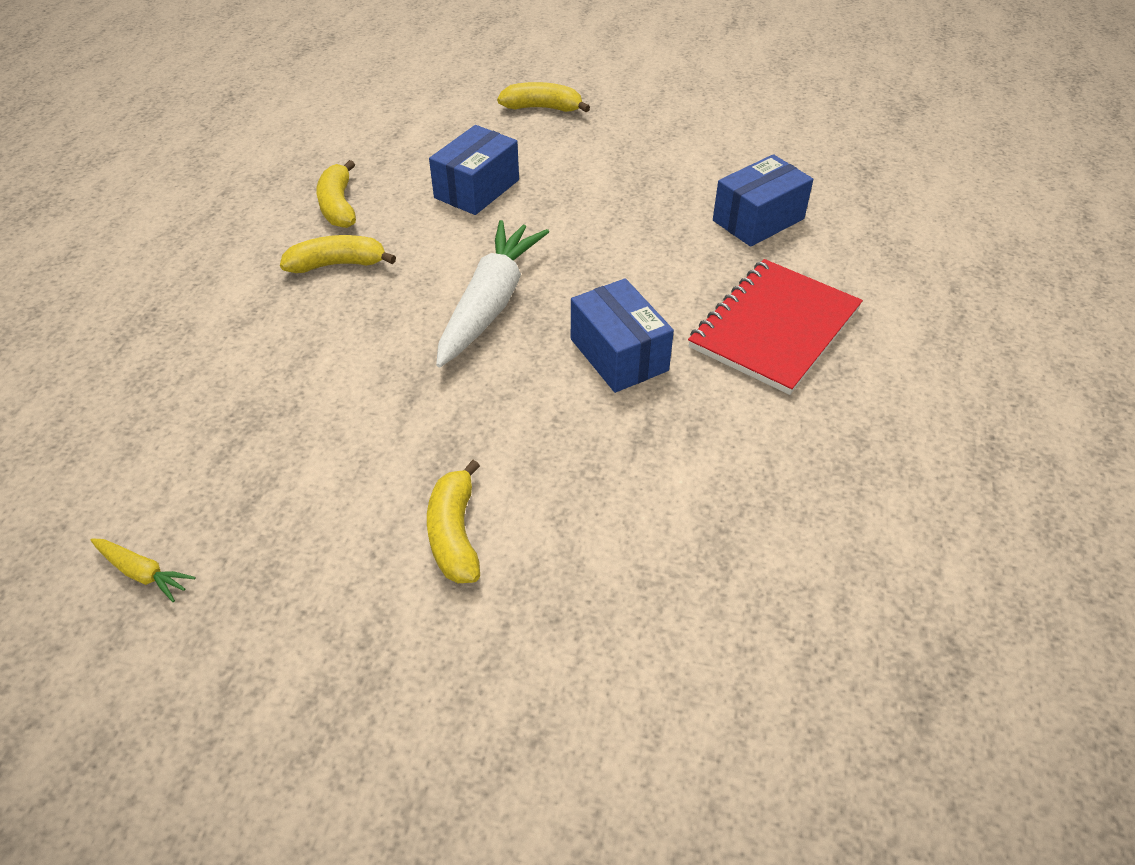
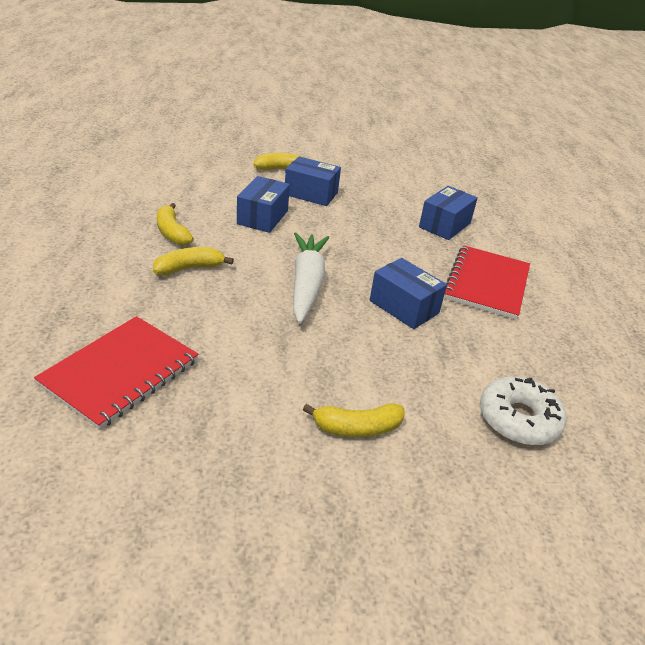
camera: 20 degrees left, 10 degrees down
(143, 573) = (141, 489): yellow carrot -> none
(184, 410) = (120, 372): none -> red notebook
(455, 534) = (357, 428): yellow banana -> yellow banana turned 75 degrees counterclockwise
(568, 152) = (311, 194): none -> blue box
(703, 558) = (518, 419): none -> white donut

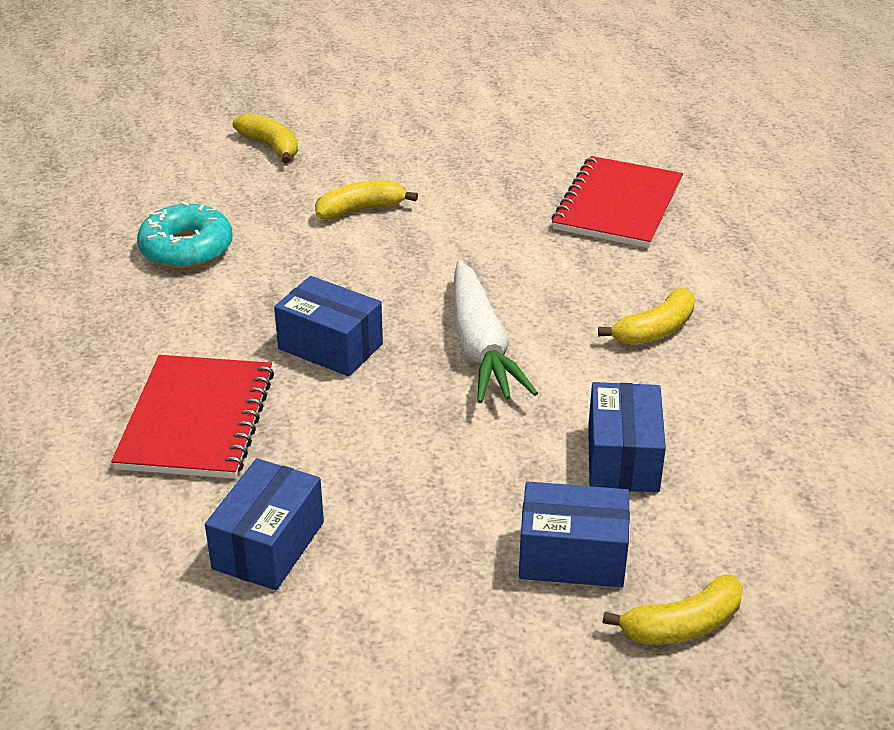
camera: 170 degrees right, 0 degrees up
(172, 232) = (735, 383): yellow banana -> yellow banana (270, 146)
(518, 419) = (186, 249): white donut -> turquoise donut

